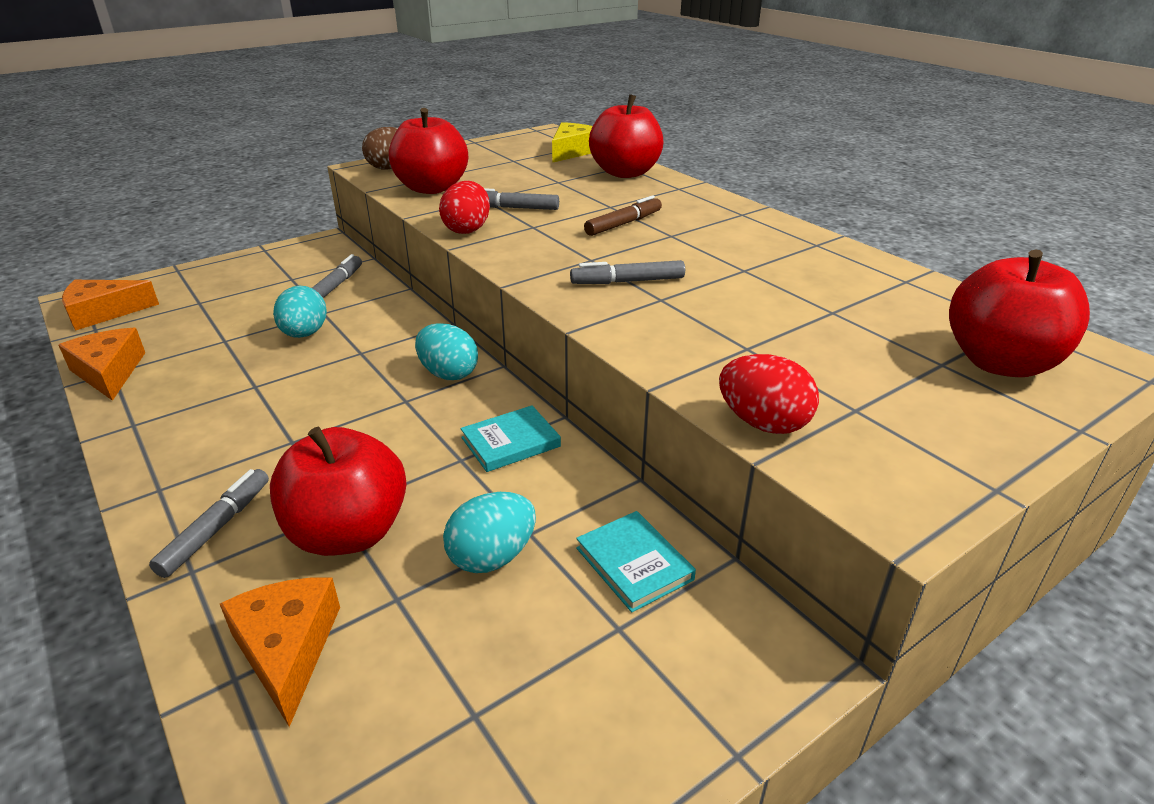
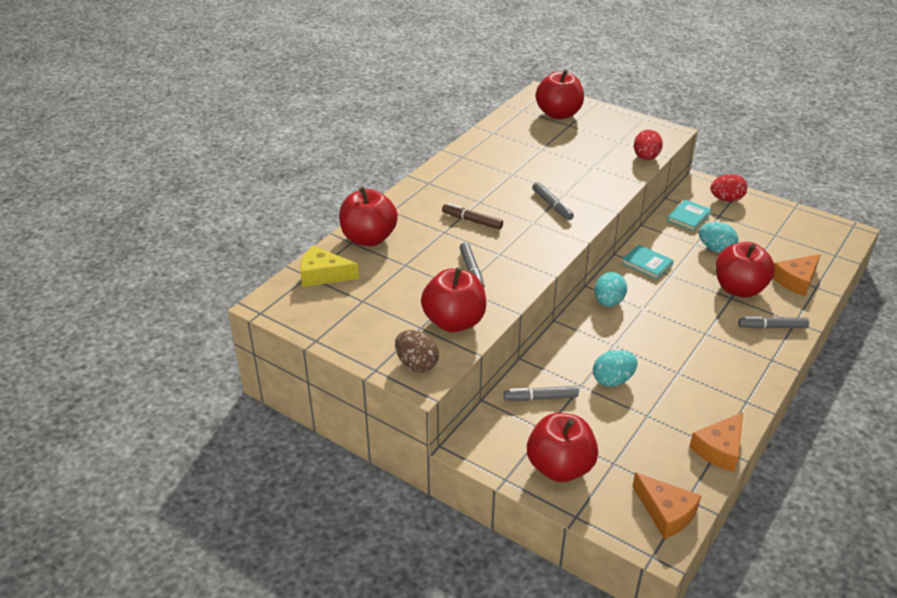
camera: 110 degrees left, 5 degrees up
(237, 275) = (560, 467): none -> red apple
(467, 229) = (522, 278): red egg -> red egg (726, 199)

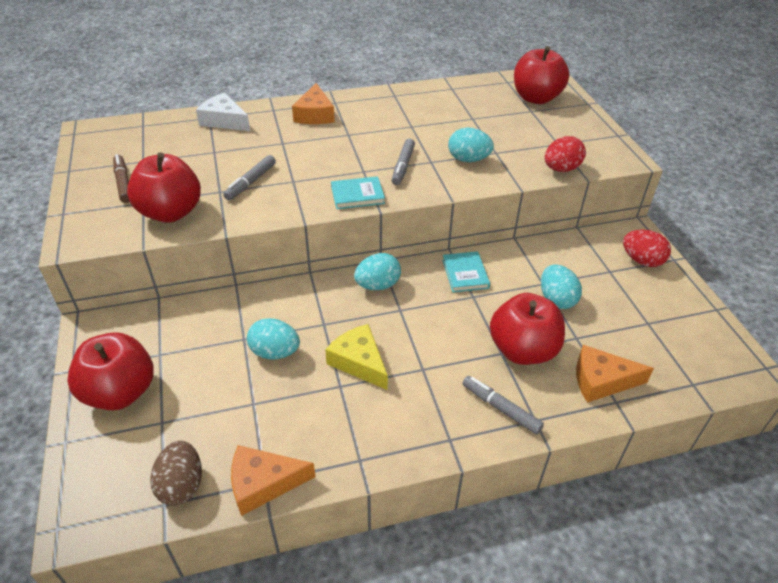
camera: 40 degrees right, 5 degrees up
(323, 275) = (152, 130): yellow cheese -> yellow cheese (359, 362)
(369, 238) = (224, 121): red apple -> white cheese
(416, 364) = (92, 227): brown egg -> brown egg (182, 485)
(472, 221) = (317, 146): brown marker -> brown marker (123, 183)
(541, 398) = (198, 326): grey marker -> none
(584, 179) = (468, 159): none -> turquoise egg
(666, 512) = (129, 500): orange cheese -> orange cheese (315, 114)
(688, 217) = (573, 256): turquoise book -> turquoise book (357, 195)

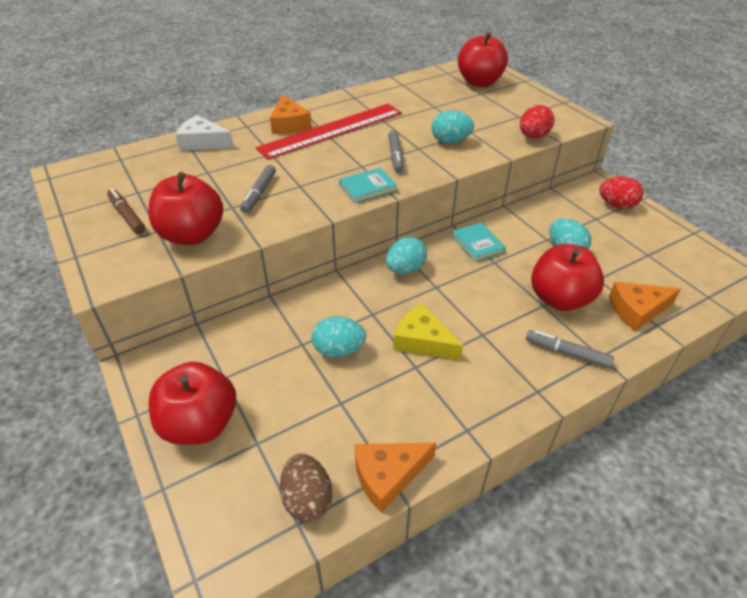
camera: 15 degrees left, 0 degrees up
(353, 128) = (332, 130): none -> red ruler

